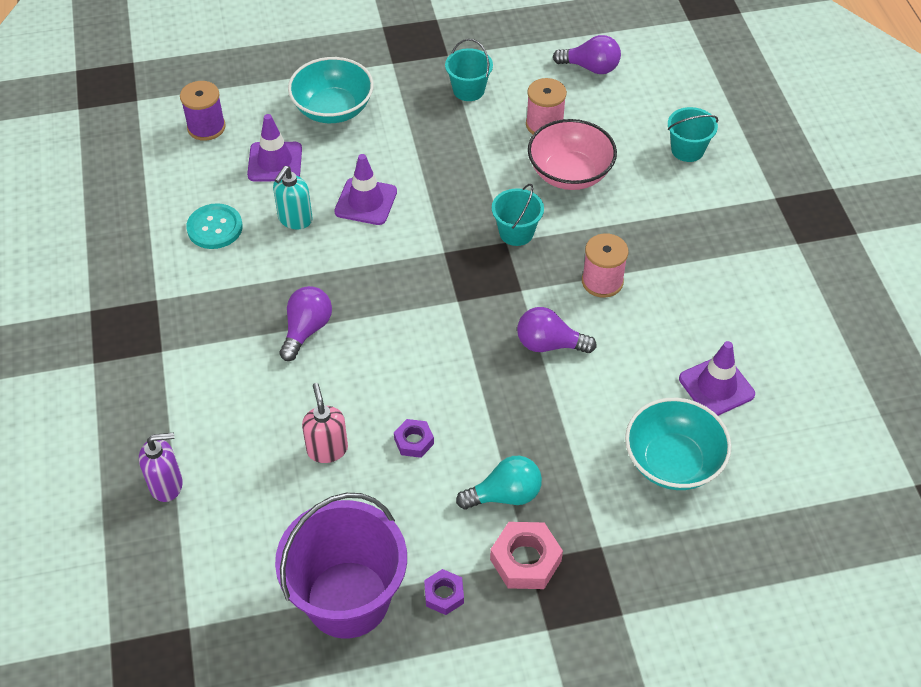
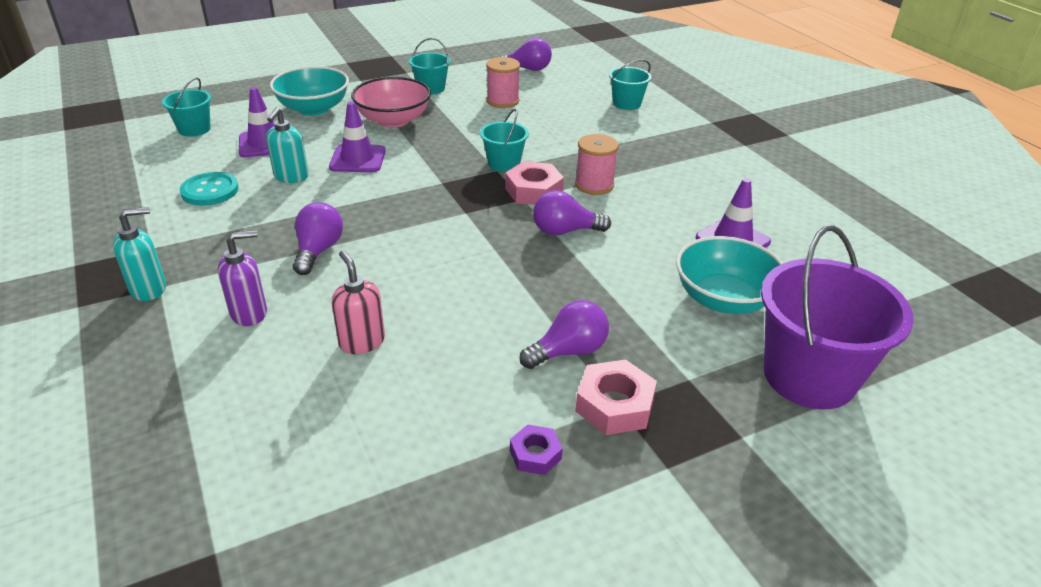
camera: 15 degrees left, 15 degrees down
(153, 353) = (149, 289): none -> turquoise soap dispenser
(166, 485) = (172, 403): purple soap dispenser -> purple soap dispenser (249, 313)
(206, 127) = (194, 129): purple spool -> turquoise bucket
(348, 599) = (420, 481): purple bucket -> purple bucket (809, 376)
(414, 441) = (456, 321): purple nut -> none
(505, 495) = (568, 351): turquoise light bulb -> purple light bulb
(535, 280) = (534, 191): none -> pink nut
(570, 173) = (536, 125): pink bowl -> pink bowl (393, 120)

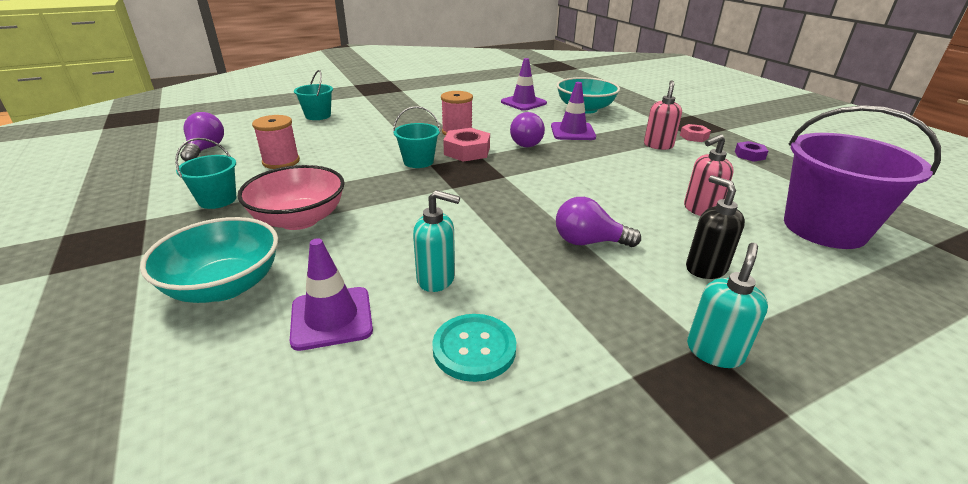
camera: 90 degrees left, 5 degrees down
(149, 289) = (714, 351): turquoise soap dispenser -> turquoise soap dispenser turned 60 degrees clockwise
(194, 129) = (237, 424): turquoise bucket -> none
(249, 313) = (705, 268): purple soap dispenser -> black soap dispenser
(358, 159) = (396, 235): purple traffic cone -> purple traffic cone (572, 132)
(568, 351) = (658, 145): purple light bulb -> pink soap dispenser
(614, 405) = (694, 137): pink nut -> pink nut, size x0.60
(809, 376) = (638, 100): purple bucket -> purple bucket (824, 228)

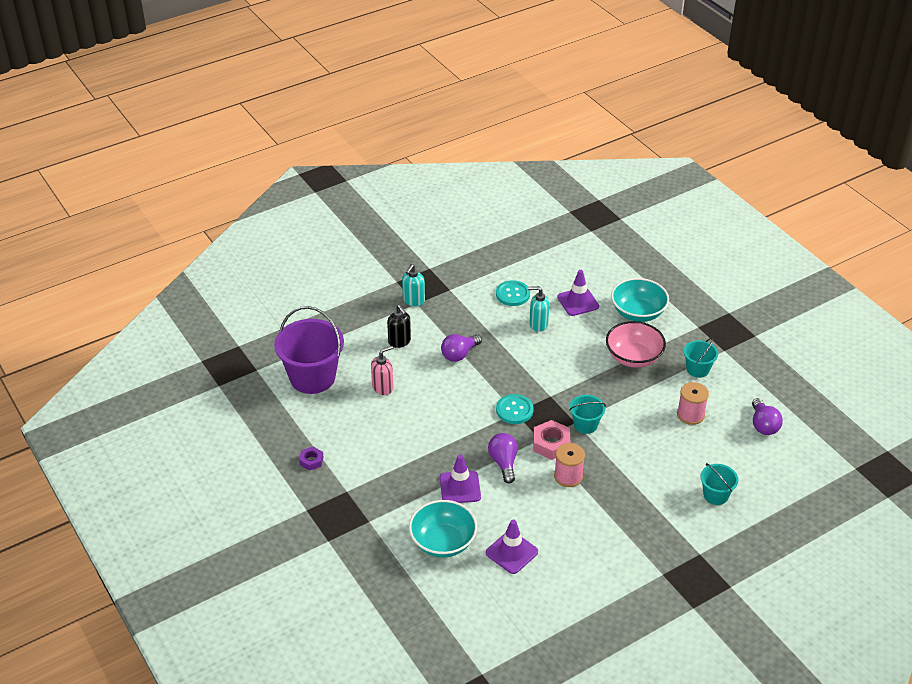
camera: 175 degrees right, 10 degrees up
(505, 178) = (514, 410): none -> turquoise button
(588, 242) = (459, 354): purple light bulb -> purple light bulb turned 135 degrees clockwise
(658, 145) = (385, 470): pink soap dispenser -> none
(694, 137) = (346, 489): pink nut -> none

